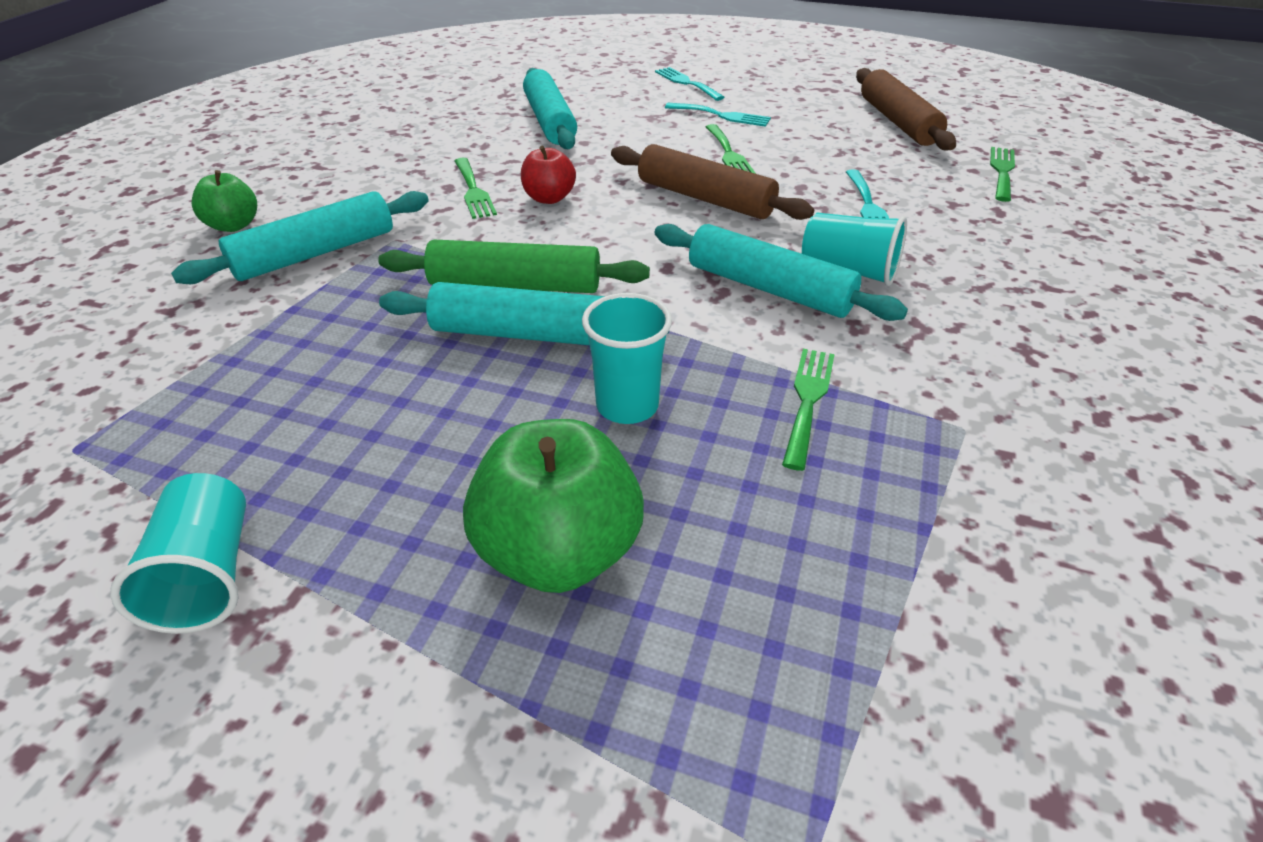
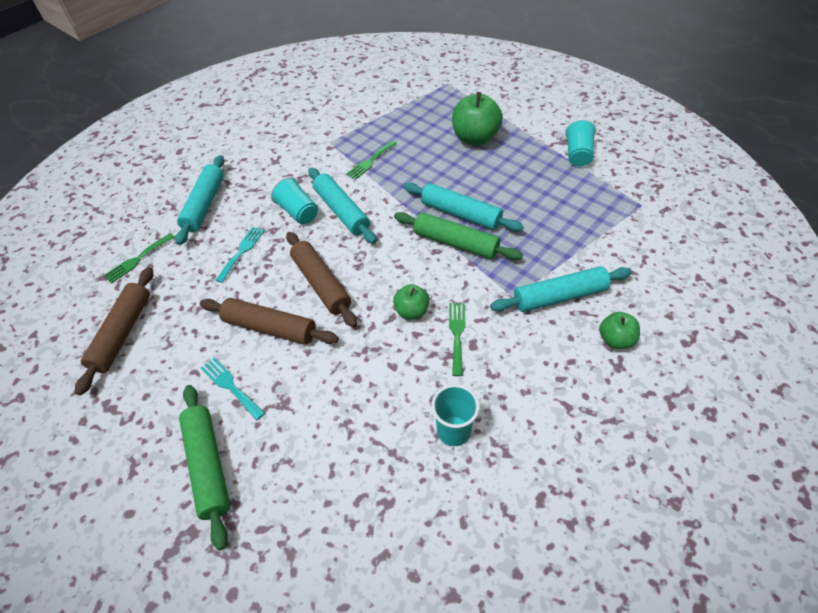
camera: 155 degrees left, 10 degrees up
(549, 198) = (412, 311): red apple -> green apple
(550, 121) = (368, 424): turquoise rolling pin -> turquoise rolling pin (204, 205)
(627, 406) = (434, 174): turquoise cup -> turquoise cup (453, 431)
(686, 83) = (208, 465): turquoise fork -> green rolling pin
(729, 154) = (270, 328): green fork -> brown rolling pin

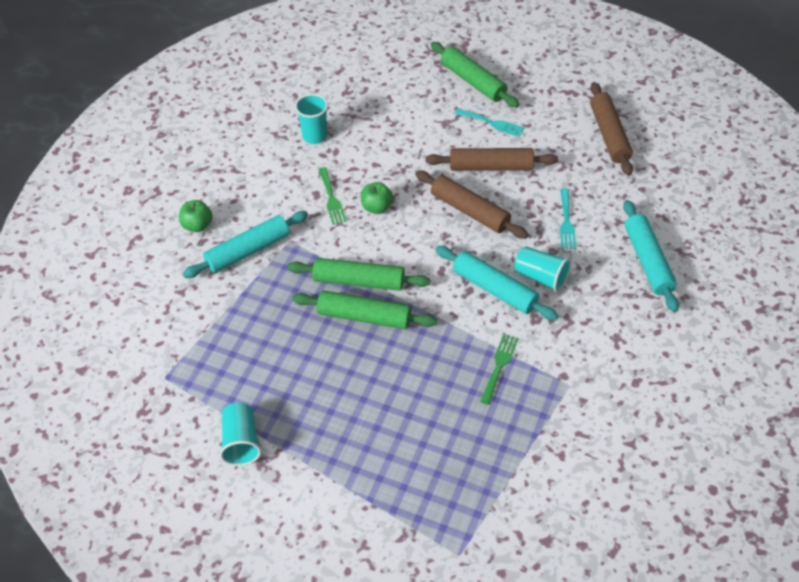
camera: 160 degrees right, 0 degrees up
(137, 259) = (659, 191): green fork -> none
(460, 214) = (364, 316): turquoise rolling pin -> green rolling pin
(475, 138) = (381, 438): green apple -> none

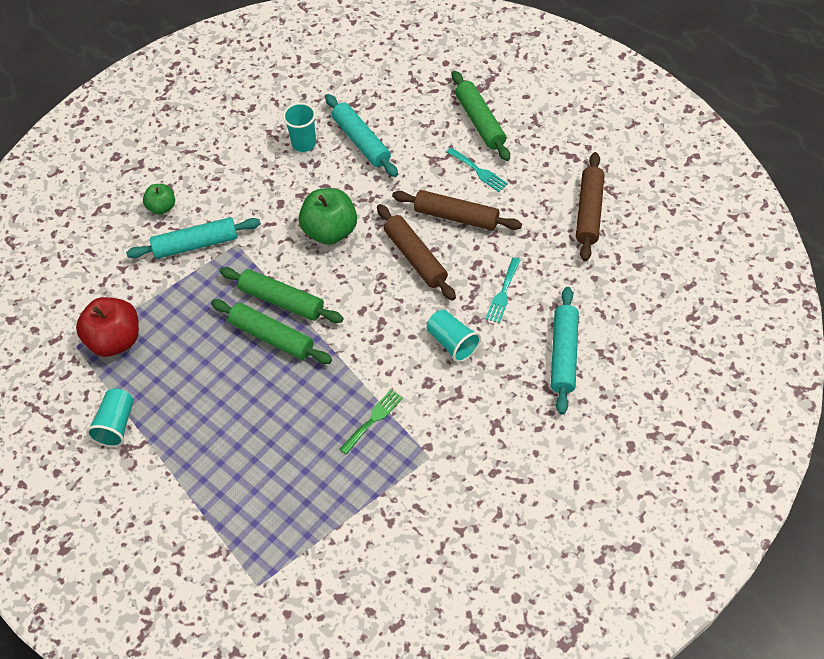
camera: 20 degrees right, 5 degrees up
(204, 361) = (115, 340): none -> red apple
(331, 198) = (292, 211): green fork -> none
(377, 207) = (330, 231): green apple -> green apple, size x1.78
(494, 289) = (403, 343): turquoise rolling pin -> turquoise rolling pin (361, 141)

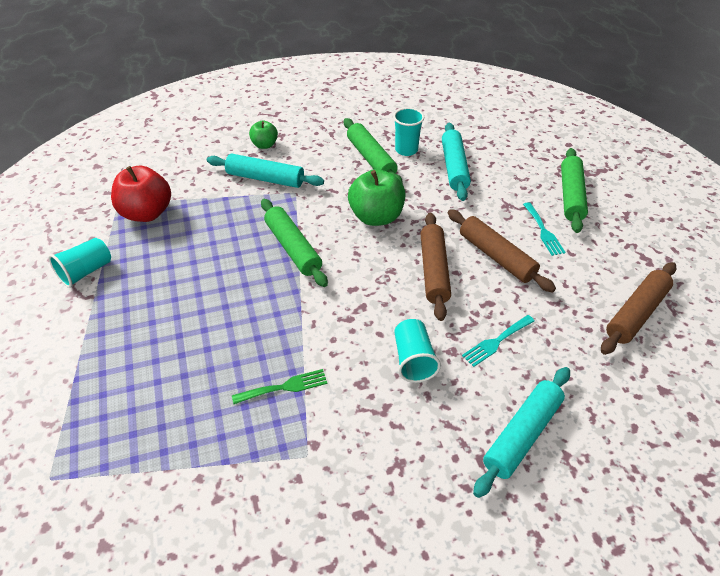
camera: 30 degrees right, 10 degrees down
(272, 337) = (260, 271): green rolling pin -> green rolling pin (371, 158)

